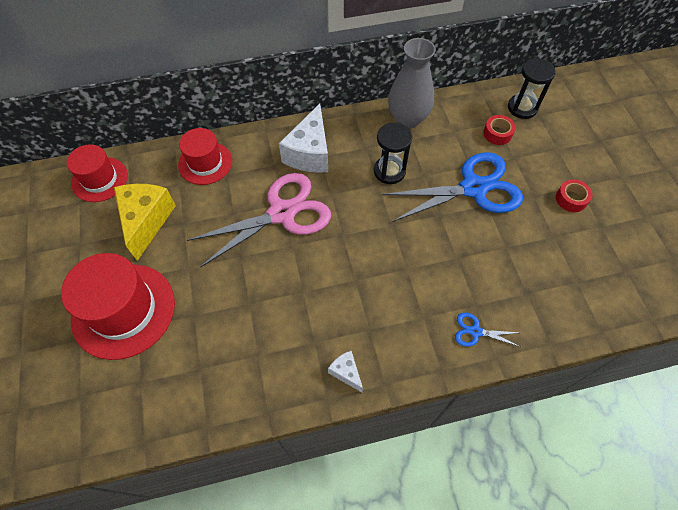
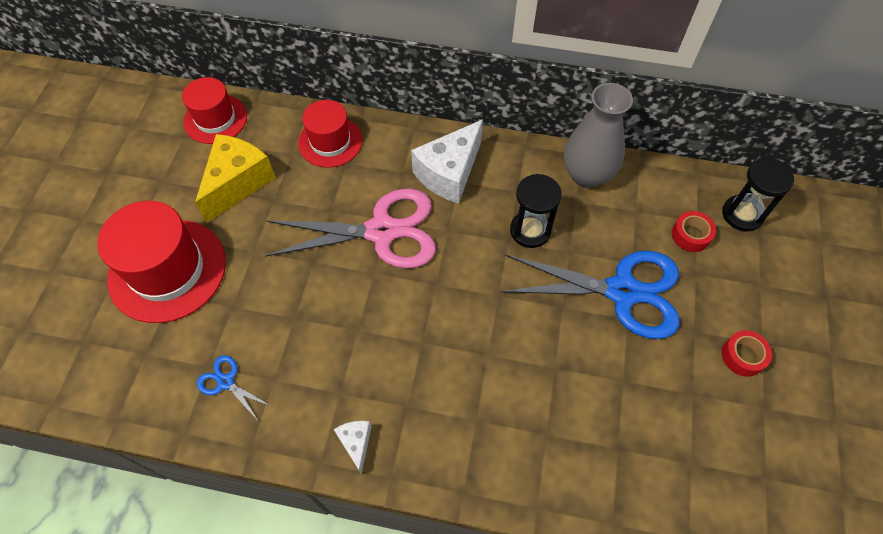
camera: 25 degrees right, 0 degrees up
(475, 331) = (529, 466): blue scissors -> blue scissors (226, 382)

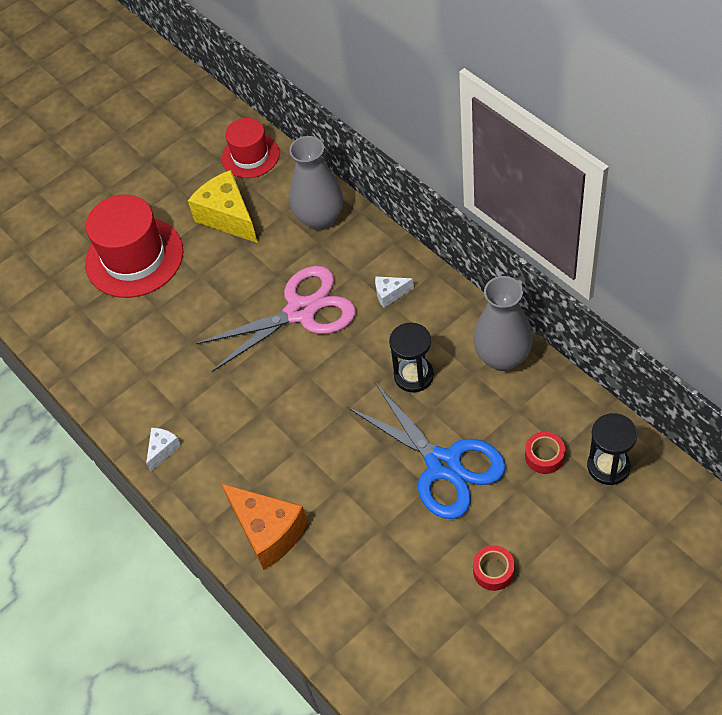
camera: 45 degrees right, 5 degrees down
(226, 382) = (114, 358): blue scissors -> none
(238, 183) = (228, 217): yellow cheese -> yellow cheese turned 105 degrees counterclockwise
(330, 142) = (320, 219): red hat -> grey vase
(381, 231) = (300, 311): pink scissors -> pink scissors turned 60 degrees counterclockwise
(449, 173) = (390, 294): white cheese -> white cheese, size x0.49
(528, 455) = (268, 532): none -> orange cheese

